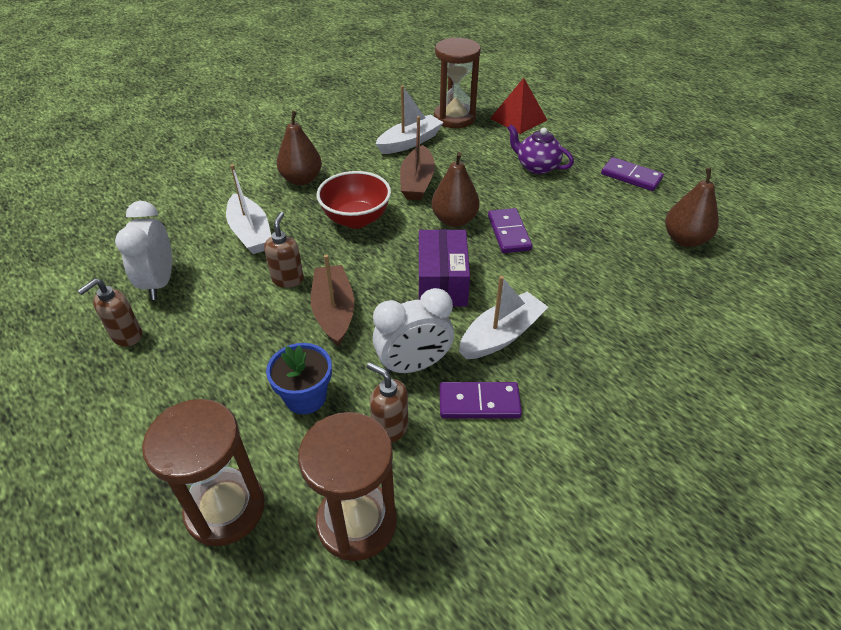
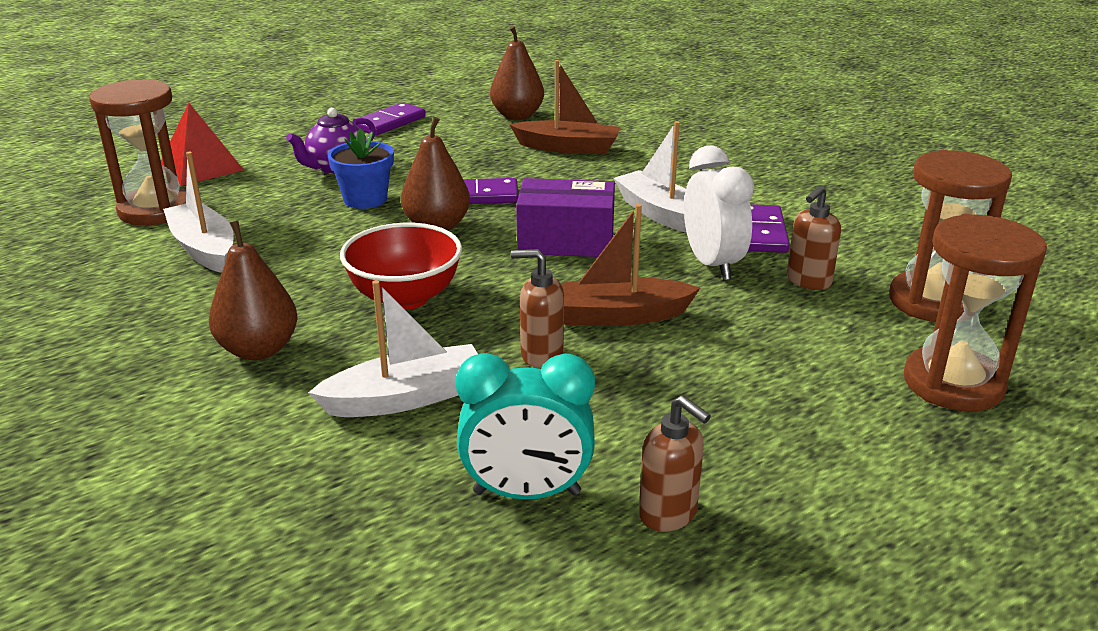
camera: 85 degrees left, 15 degrees down
(159, 282) = (526, 493): white clock -> turquoise clock
(305, 397) = (774, 334): blue flower pot -> blue flower pot (365, 199)
(417, 182) = (328, 247): brown boat -> brown boat (568, 148)

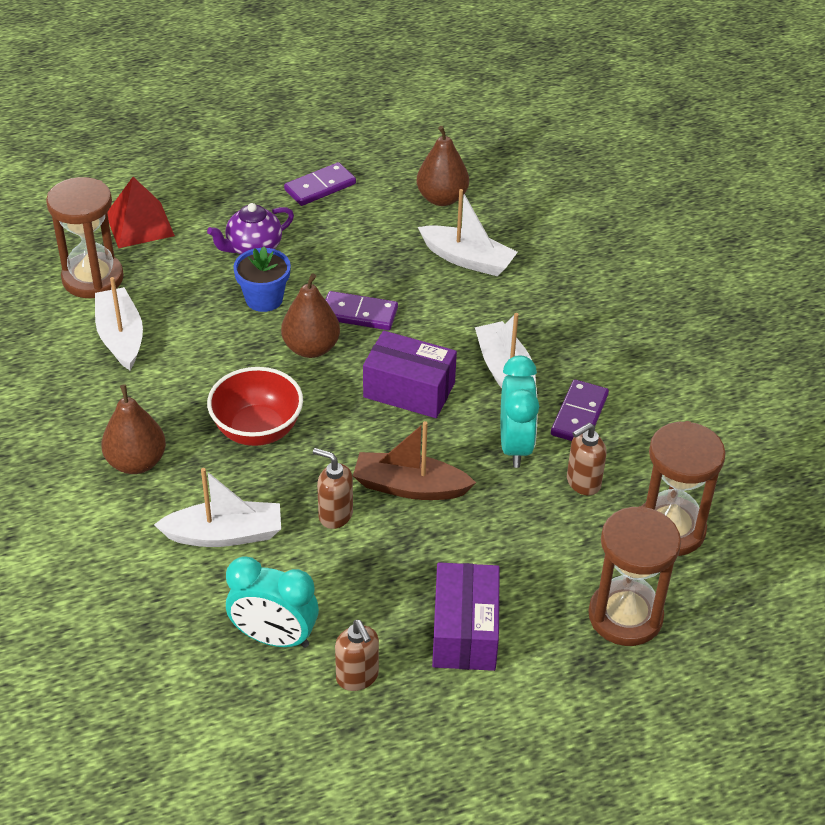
camera: 15 degrees right, 15 degrees up
(568, 148) = (467, 259): brown boat -> white boat
(712, 265) = (515, 445): white clock -> turquoise clock
(776, 436) = (465, 631): none -> purple box

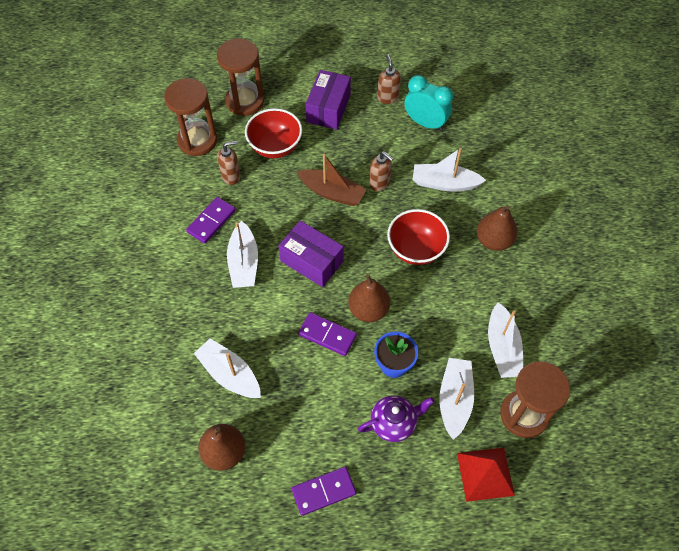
camera: 165 degrees left, 15 degrees up
(181, 279) = (454, 400): none -> white boat
(515, 445) = (260, 207): turquoise clock -> none
(532, 543) = (275, 147): none -> red bowl

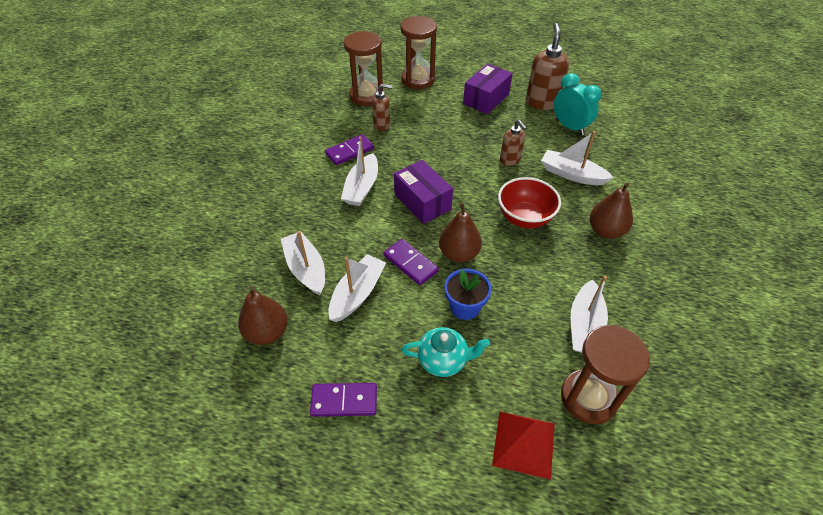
camera: 20 degrees right, 10 degrees down
(275, 147) = (428, 114): red bowl -> none
(332, 192) = (463, 156): brown boat -> none
(388, 97) = (542, 102): brown soap dispenser -> brown soap dispenser, size x1.68
(394, 423) = (443, 360): purple teapot -> turquoise teapot
(454, 400) = (516, 358): white boat -> white boat (357, 293)

